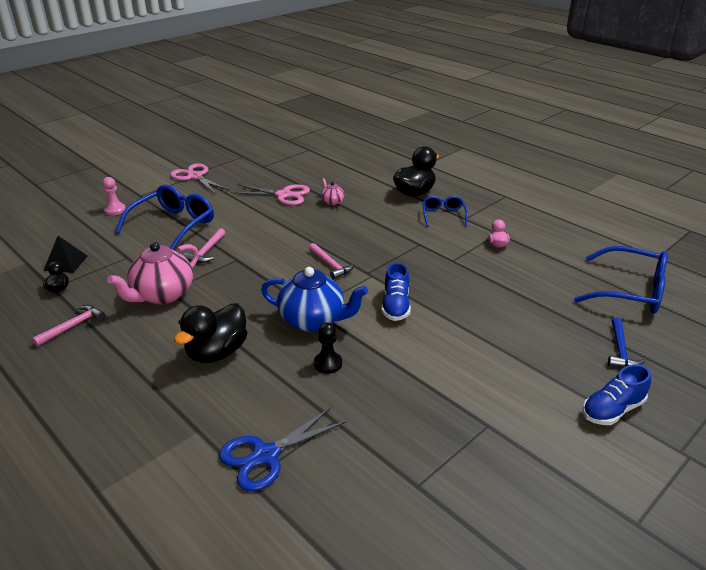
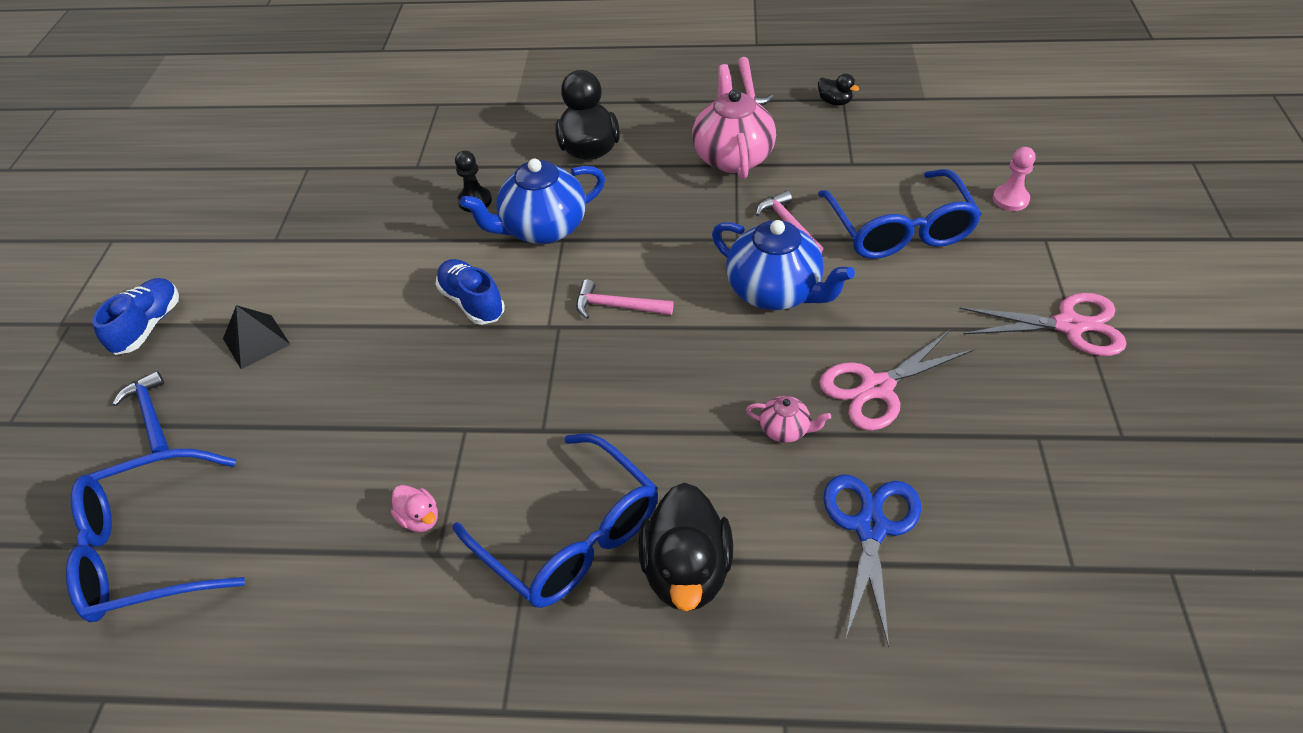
camera: 140 degrees right, 15 degrees up
(66, 263) = (891, 121): black pyramid -> black pyramid (256, 341)
(261, 234) = (775, 292): none -> blue teapot
(266, 455) = (443, 120): blue scissors -> blue scissors (870, 527)
(443, 215) = (570, 535): blue glasses -> blue glasses, size x1.80

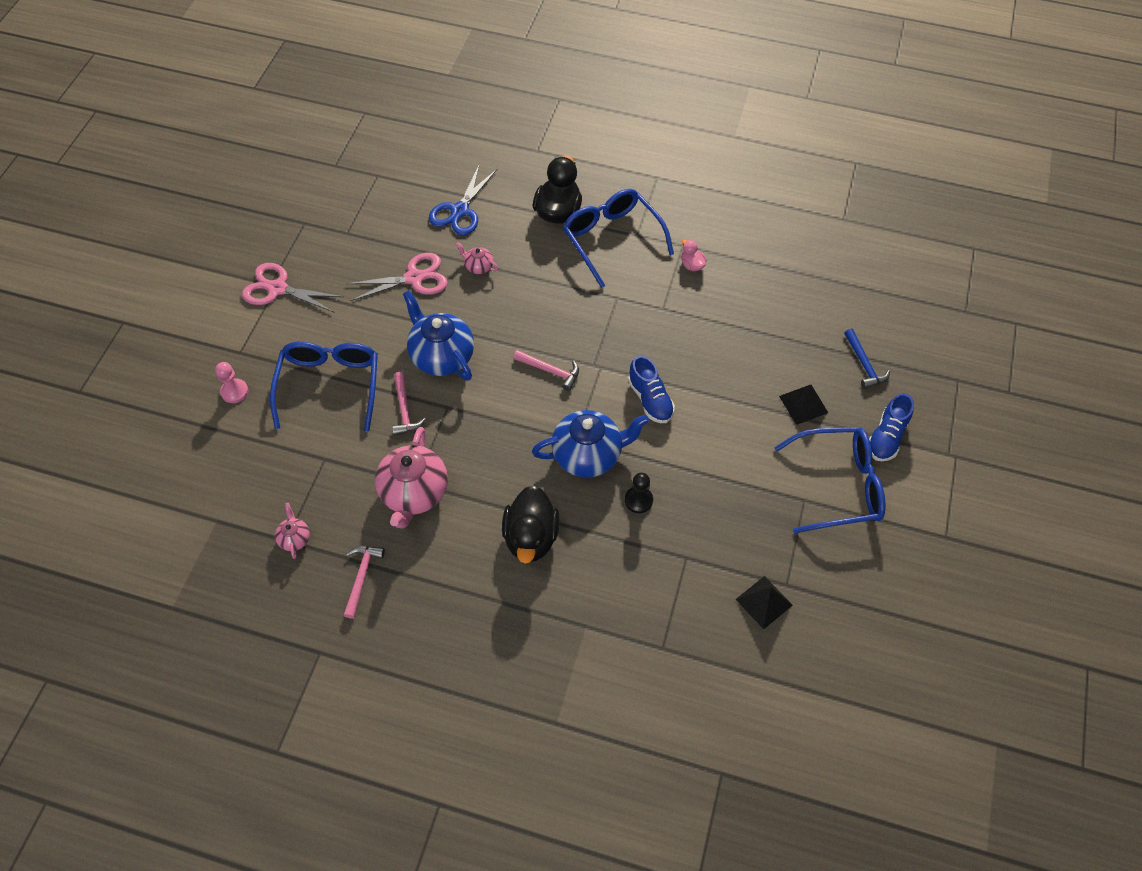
camera: 170 degrees left, 10 degrees up
(151, 548) = (840, 282): blue glasses -> blue glasses (837, 485)
(334, 151) = (764, 602): none -> black pyramid
(834, 102) = (295, 538): black duck -> pink teapot

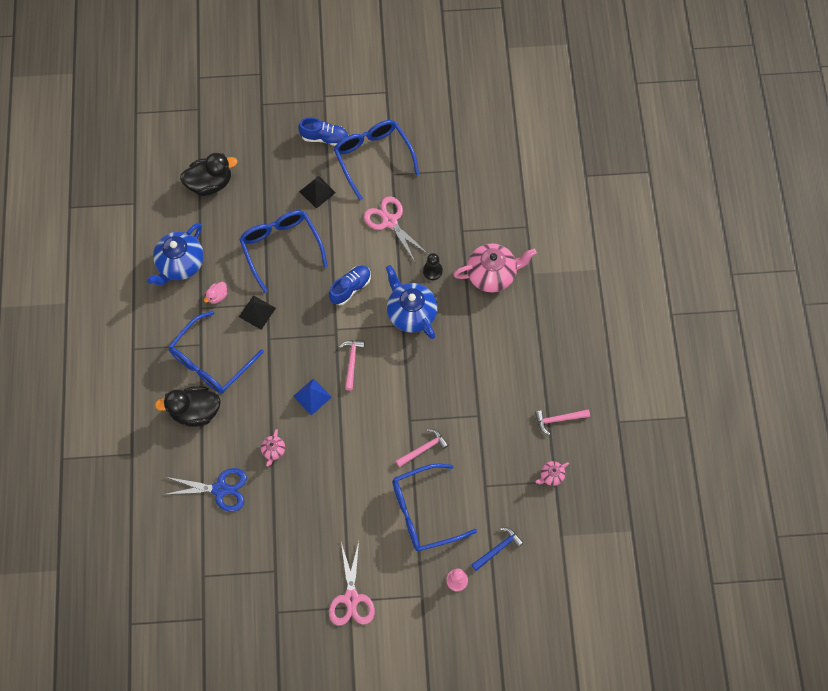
camera: 110 degrees left, 10 degrees up
(414, 278) = (302, 495): pink scissors -> pink scissors (390, 221)
(414, 493) = (486, 413): pink teapot -> pink teapot (492, 274)
(441, 356) = (367, 443): blue teapot -> blue teapot (180, 264)
(525, 319) = (312, 396): none -> blue pyramid
(531, 537) = (486, 326): black duck -> black duck (210, 183)
(733, 343) = (281, 248): none -> blue glasses
(764, 602) = (472, 180): black pyramid -> black pyramid (257, 312)
(864, 364) = (269, 162): blue hammer -> blue hammer (498, 548)

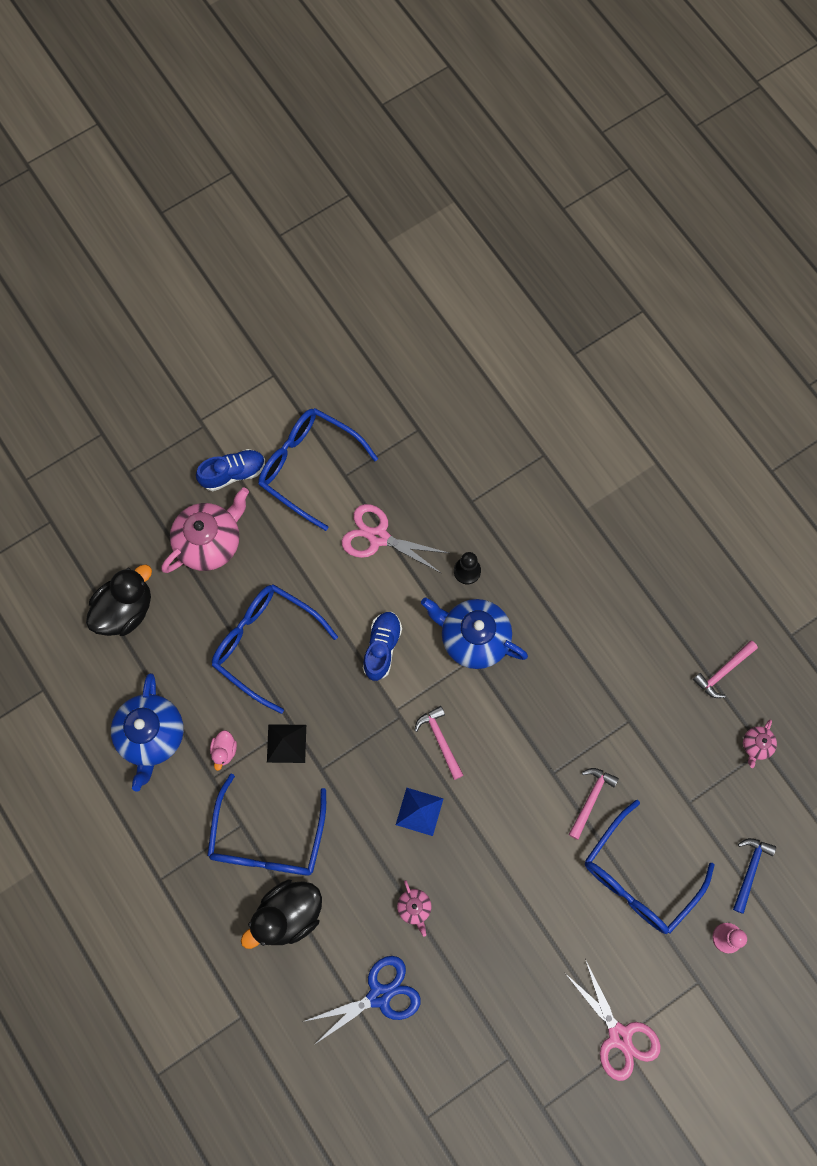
camera: 30 degrees left, 5 degrees up
(317, 192) = (266, 548): black pyramid -> none
(492, 274) = (540, 536): pink teapot -> pink teapot (210, 542)

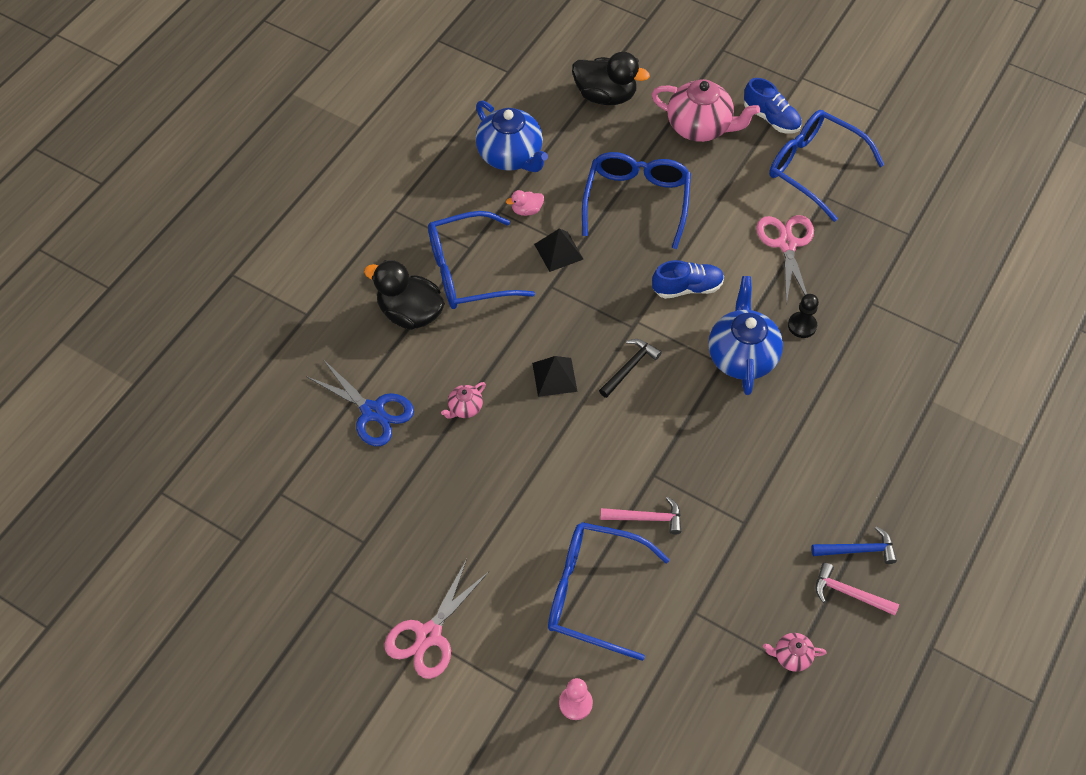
camera: 65 degrees right, 15 degrees down
(152, 736) = (511, 156): blue teapot -> blue teapot turned 105 degrees counterclockwise
(309, 467) = (814, 168): blue glasses -> blue glasses turned 60 degrees counterclockwise
(419, 811) = (554, 377): blue pyramid -> black pyramid
(440, 740) = (629, 367): pink hammer -> black hammer
(749, 870) = (657, 700): blue hammer -> blue hammer (858, 550)

